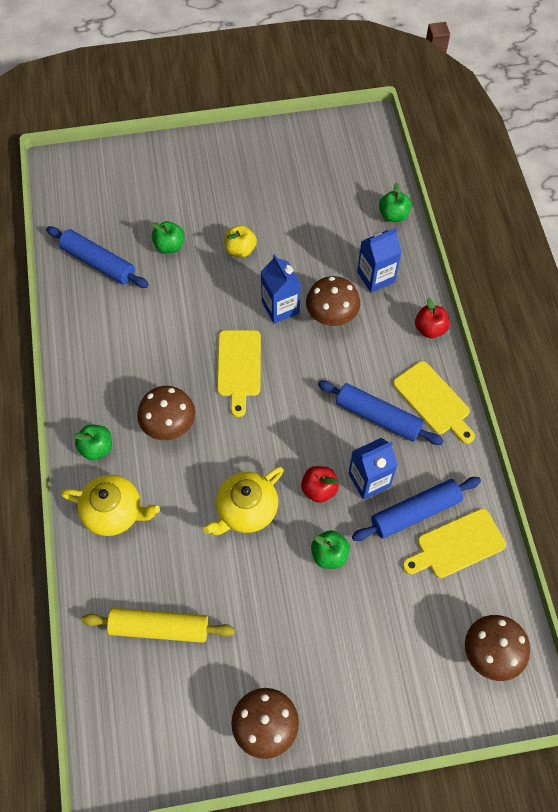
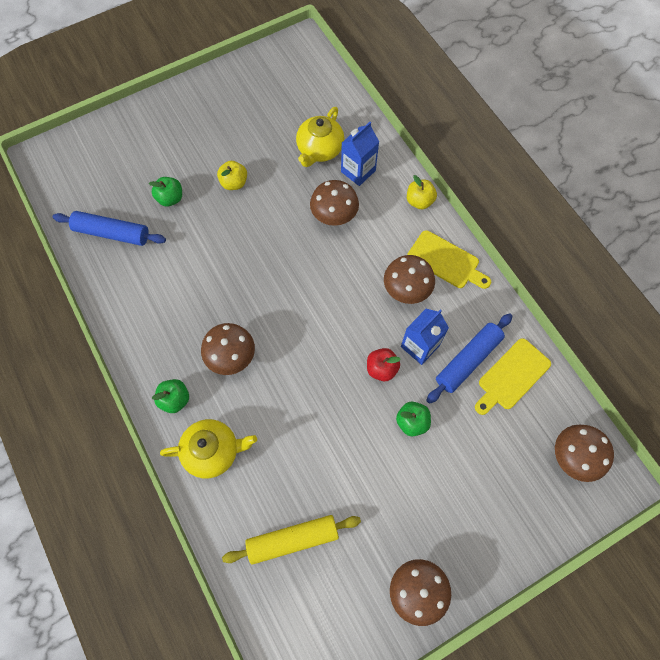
camera: 20 degrees left, 5 degrees up
(239, 367) = (272, 286): yellow cutting board -> none
(246, 510) = (327, 408): yellow teapot -> yellow teapot (319, 150)
(280, 307) = (288, 222): blue carton -> none
(378, 417) = (406, 290): blue rolling pin -> brown mushroom
(393, 215) = (352, 114): green apple -> none
(430, 329) = (419, 201): red apple -> yellow apple

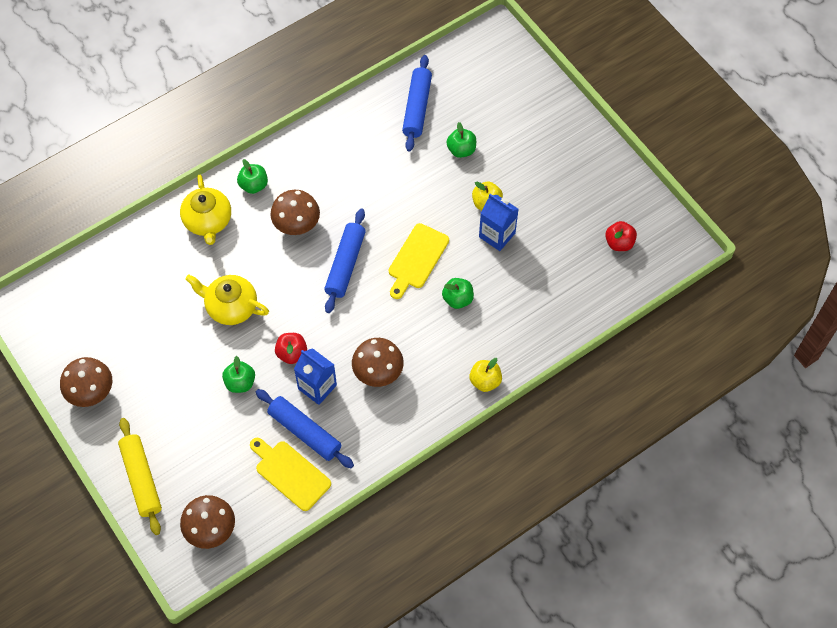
camera: 85 degrees right, 5 degrees down
(285, 312) = (345, 264): none -> blue rolling pin
(291, 87) = (619, 243): none -> red apple
(293, 540) = (133, 291): yellow rolling pin -> yellow rolling pin (141, 479)
(319, 150) = (538, 279): yellow teapot -> yellow teapot (230, 307)
(334, 216) = (457, 299): brown mushroom -> green apple
(358, 171) = (516, 318): blue carton -> blue carton (497, 235)
(446, 261) = (414, 409): yellow cutting board -> yellow cutting board (417, 259)

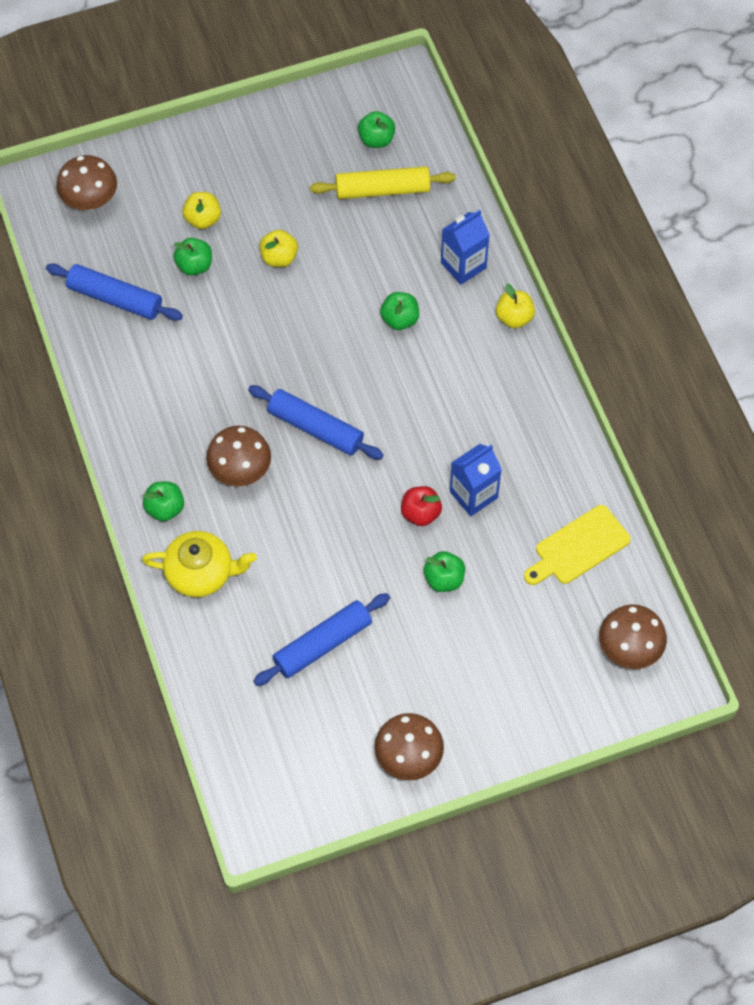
camera: 75 degrees left, 0 degrees up
(141, 479) = (544, 716): yellow rolling pin -> yellow rolling pin (382, 190)
(230, 307) = (335, 570): yellow teapot -> none
(304, 432) = (529, 521): blue rolling pin -> blue rolling pin (322, 644)
(378, 372) = (472, 425): brown mushroom -> brown mushroom (90, 200)
(417, 259) = (332, 349): yellow cutting board -> none
(497, 235) = (326, 258): blue carton -> blue carton (463, 265)
(503, 144) = (203, 219): none -> yellow apple
(619, 243) = (376, 139): red apple -> green apple

